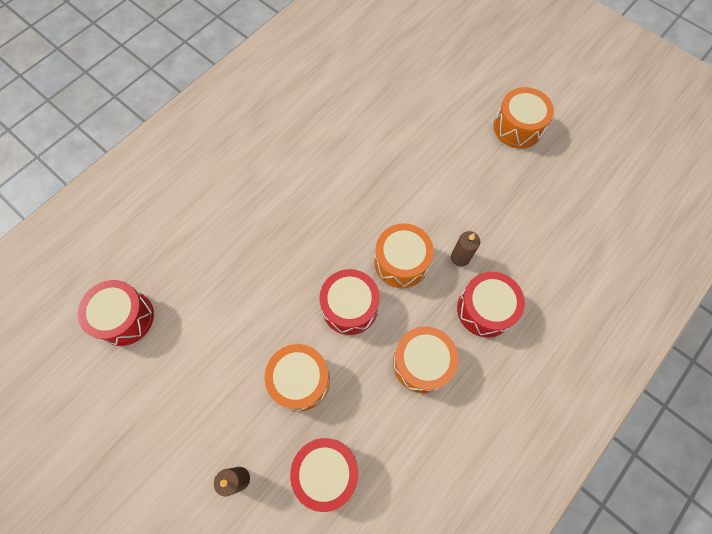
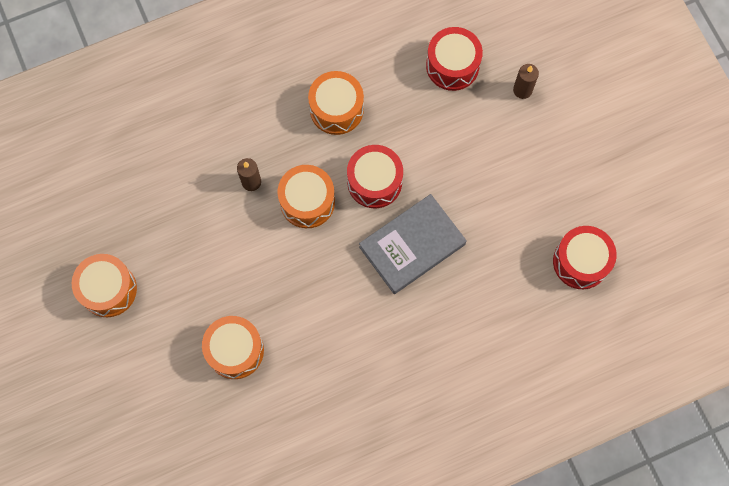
camera: 155 degrees left, 5 degrees up
(289, 265) = (412, 245): none -> grey book
(300, 380) = (444, 140): orange drum -> orange drum (235, 350)
(485, 309) = (257, 127): red drum -> none

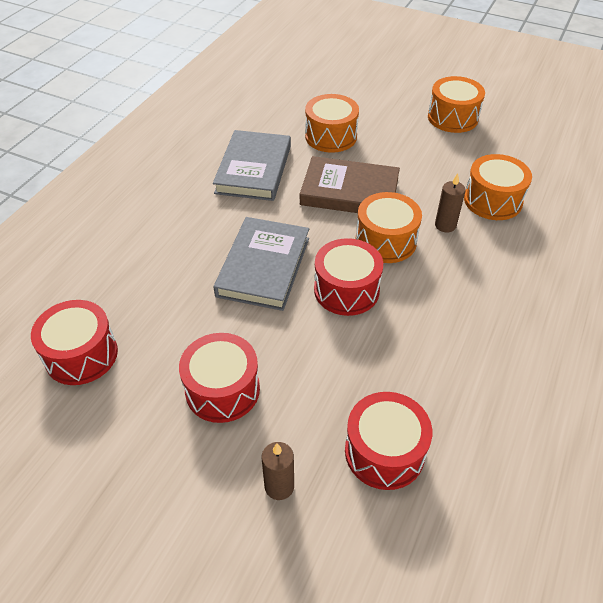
camera: 140 degrees right, 25 degrees down
(284, 271) = (349, 191): none -> brown book
(335, 359) = (253, 169): none -> grey book
(336, 109) = (447, 322): orange drum -> orange drum (493, 200)
(511, 169) = (222, 390): none -> red drum

